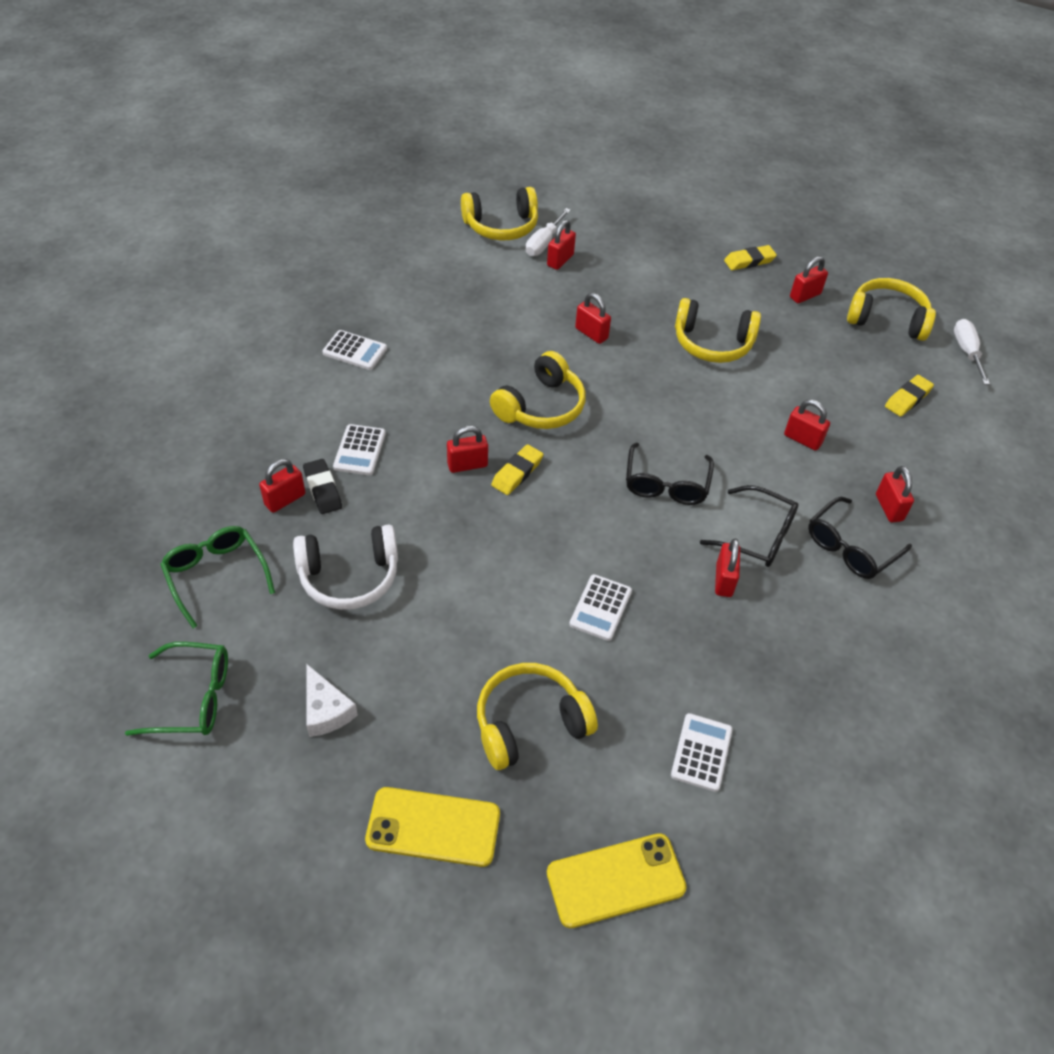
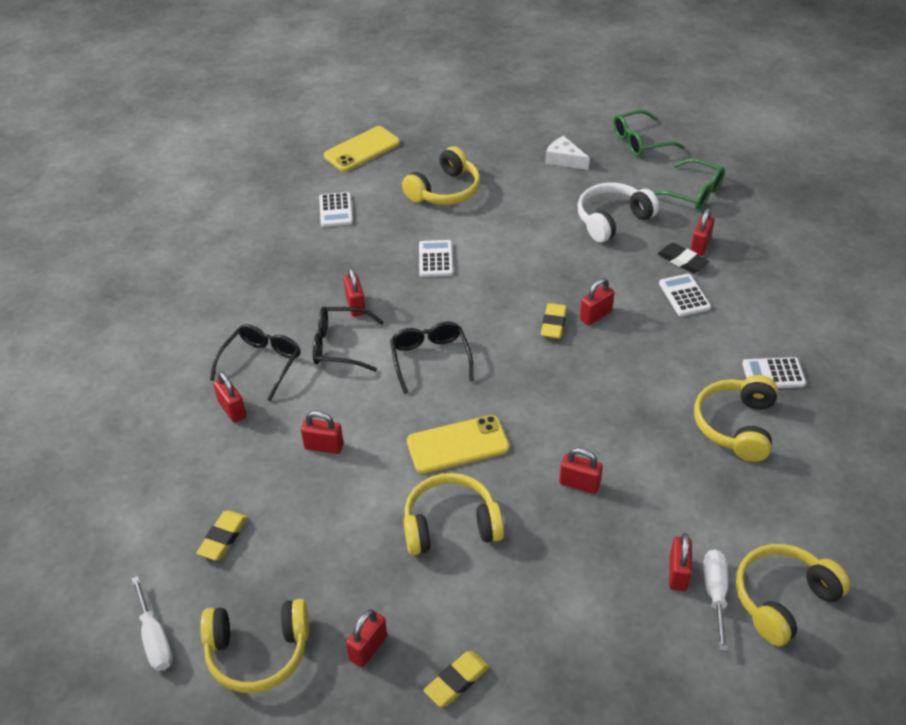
camera: 160 degrees right, 5 degrees down
(433, 827) = (468, 138): yellow phone -> yellow phone (457, 445)
(541, 406) = (573, 386): yellow headphones -> yellow headphones (736, 425)

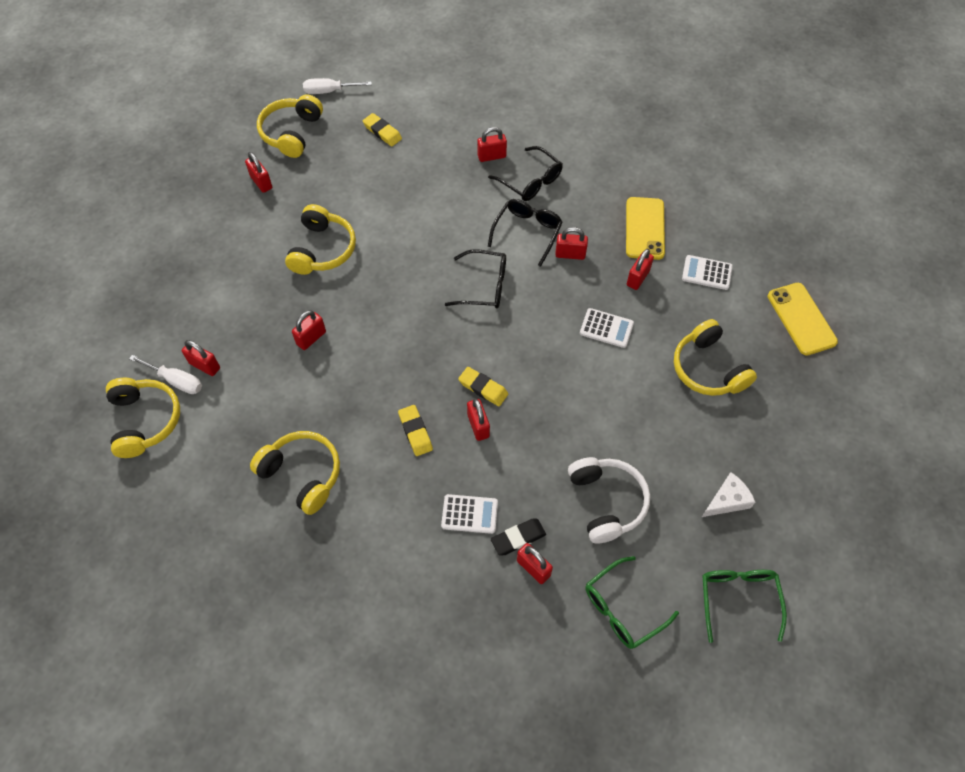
camera: 110 degrees right, 15 degrees up
(324, 446) = (430, 198): red padlock -> red padlock (637, 278)
(457, 445) = (389, 276): yellow phone -> yellow phone (645, 228)
(457, 681) = (212, 217): yellow eraser -> yellow eraser (415, 432)
(773, 374) = (339, 538): white calculator -> none

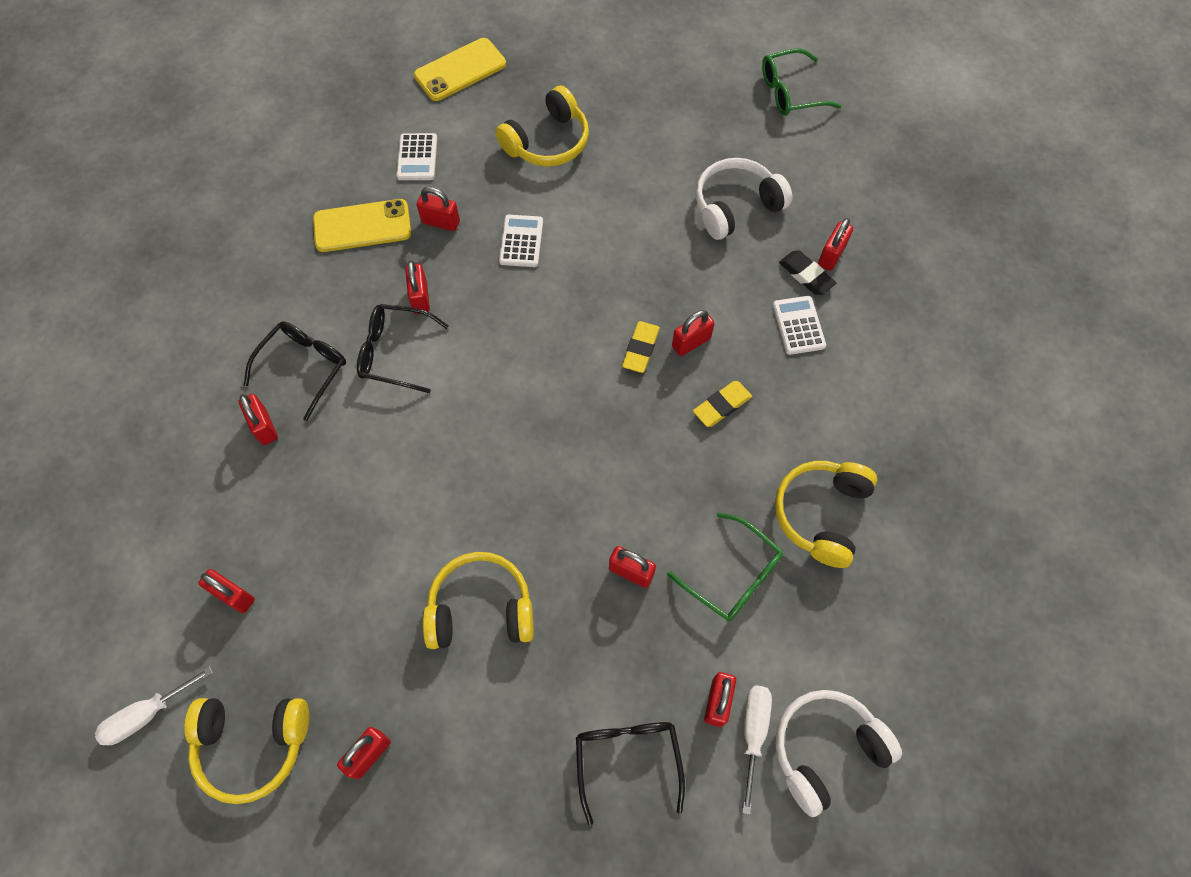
camera: 105 degrees left, 5 degrees up
(145, 420) = (825, 749): yellow headphones -> white headphones
(329, 91) = (147, 714): white screwdriver -> white screwdriver turned 75 degrees clockwise
(382, 132) = (234, 595): yellow eraser -> red padlock
(483, 286) = (493, 384): black glasses -> black glasses (627, 760)
(623, 608) = (838, 175): green glasses -> green glasses (732, 575)
(727, 500) = (695, 110): white cheese -> none

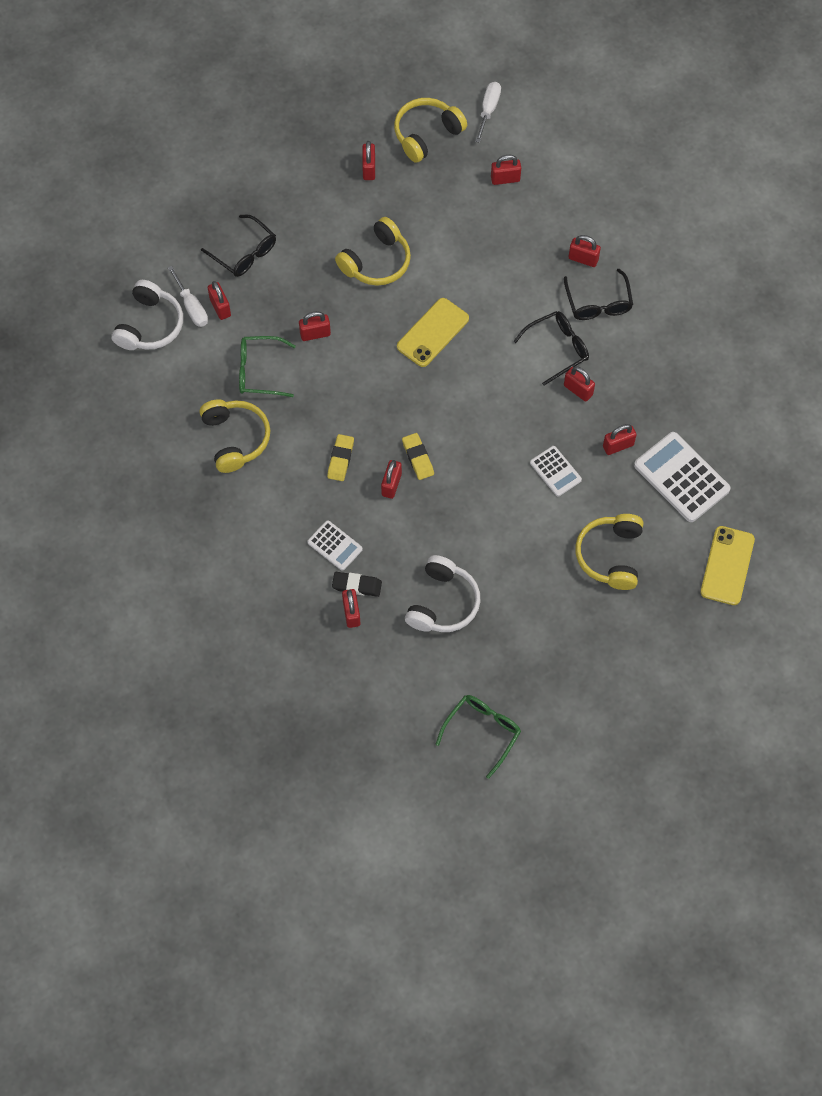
camera: 140 degrees right, 0 degrees up
(362, 226) = (662, 406): yellow phone -> yellow phone (433, 333)
(417, 157) = (681, 477): white calculator -> white calculator, size x1.79

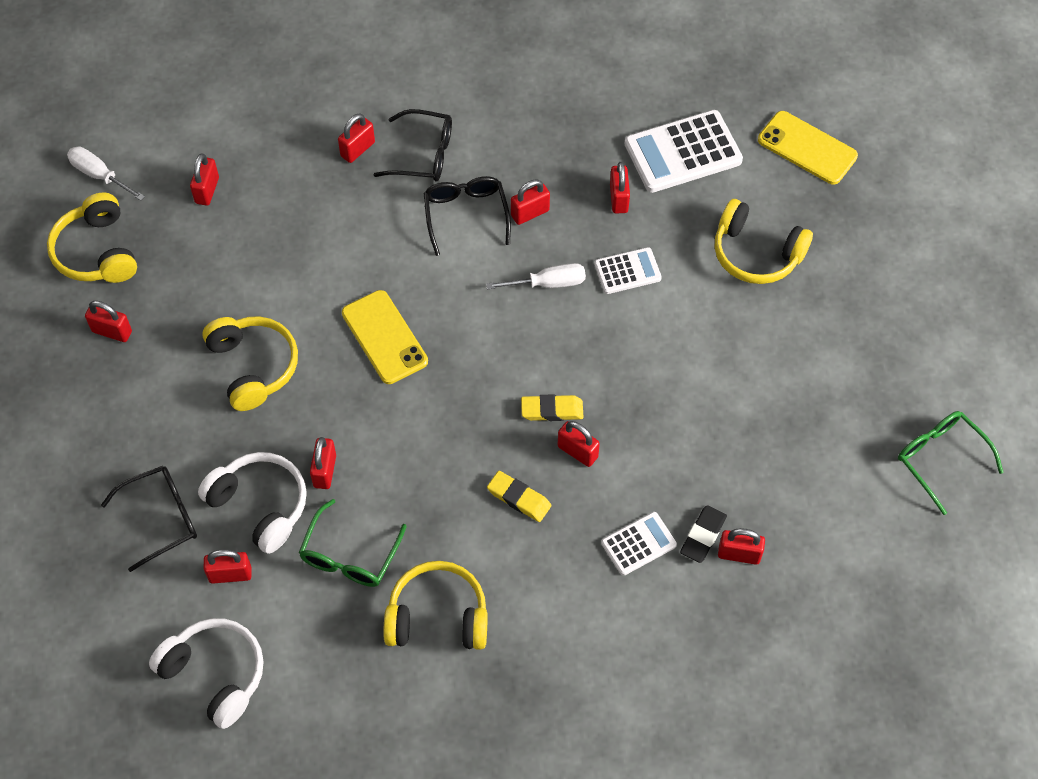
camera: 70 degrees left, 5 degrees down
(191, 307) = (212, 611): white screwdriver -> white screwdriver (548, 283)
(443, 603) = (759, 446): white headphones -> white headphones (260, 505)

